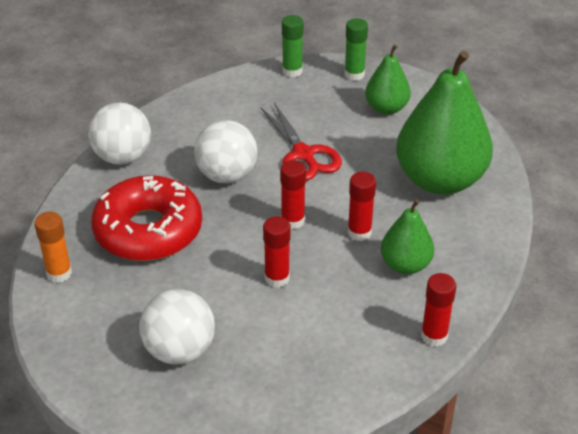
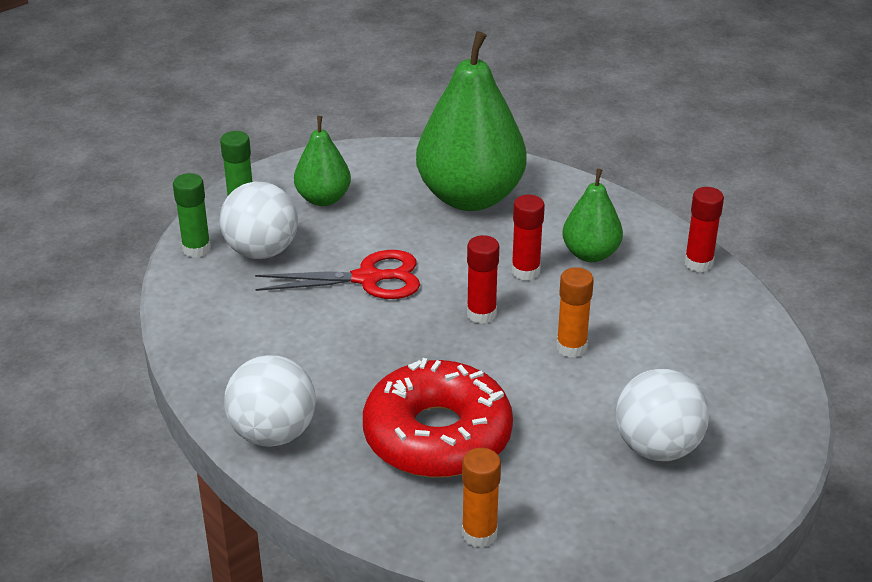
camera: 70 degrees left, 5 degrees down
(227, 175) = (369, 347): white ball -> white ball (261, 251)
(277, 278) = (571, 347): red glue stick -> orange glue stick

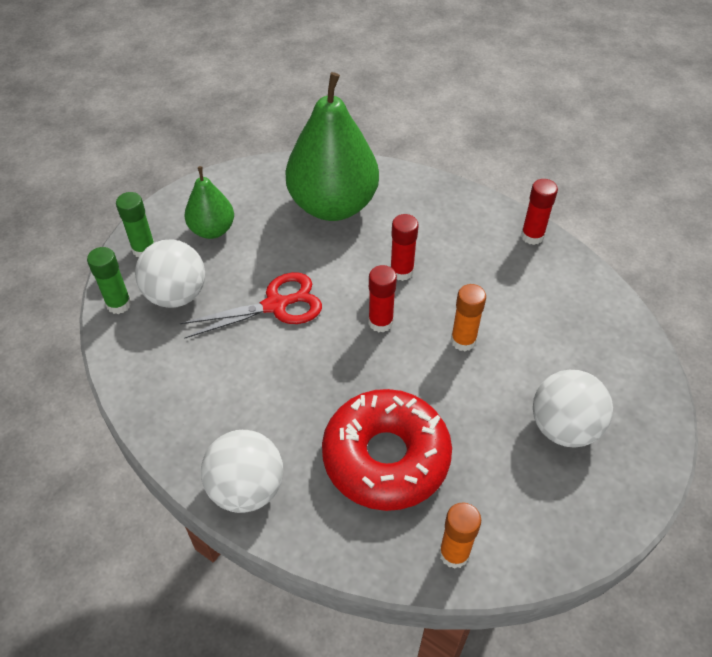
camera: 15 degrees left, 15 degrees up
(590, 254) = (447, 244): green pear -> none

